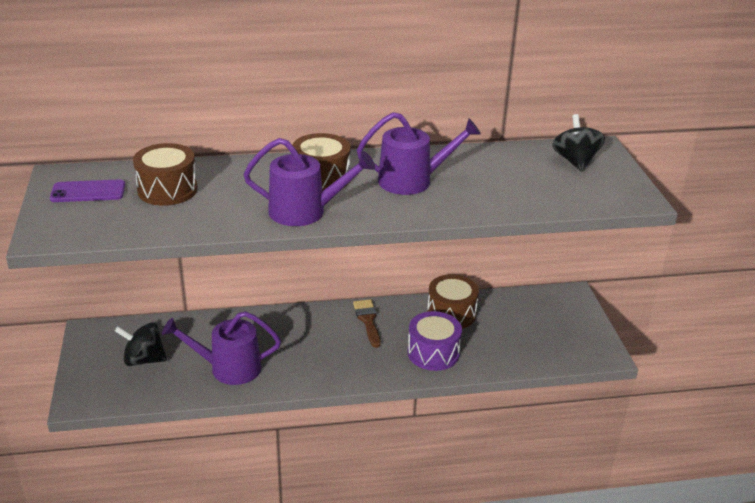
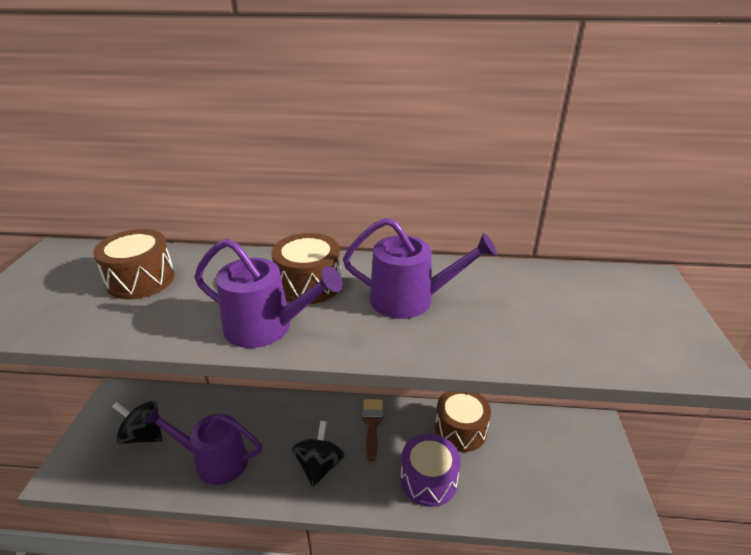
camera: 15 degrees right, 0 degrees up
(88, 192) = (63, 273): purple phone -> none
(575, 161) = (620, 295): black spinning top -> black spinning top (319, 466)

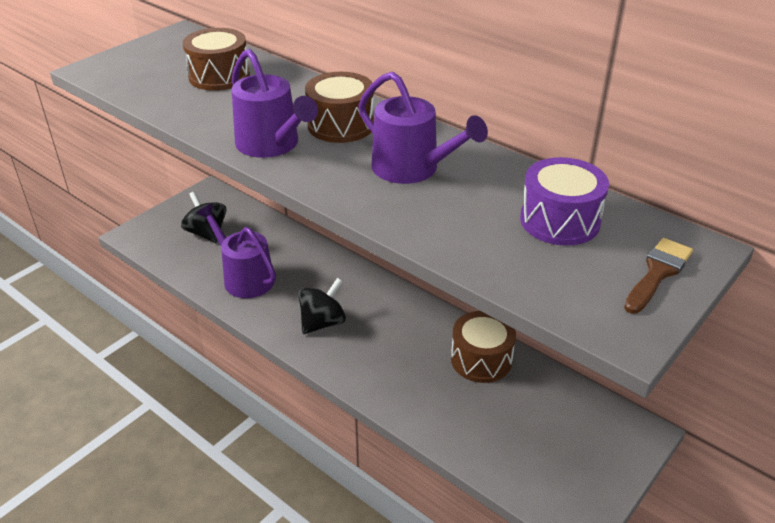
camera: 35 degrees right, 5 degrees up
(372, 424) = (399, 313): brown brush -> brown brush (657, 273)
(428, 480) = (408, 382): purple drum -> purple drum (559, 221)

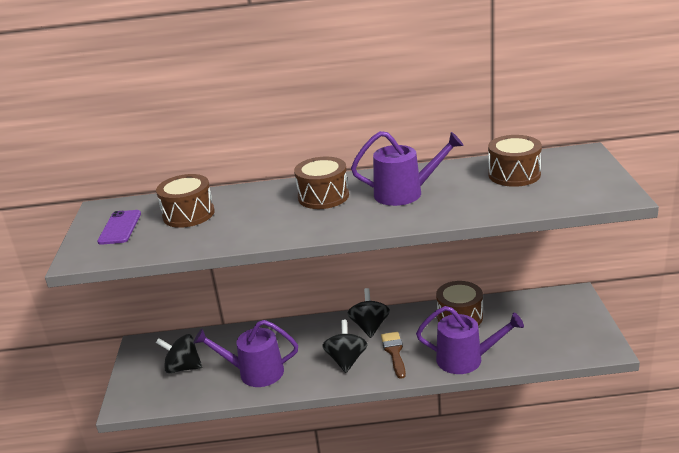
camera: 40 degrees left, 10 degrees down
(159, 58) = (120, 227): none -> purple phone
(271, 145) = (304, 225): purple watering can -> purple watering can (465, 359)
(388, 305) = (370, 326): none -> black spinning top
(559, 221) = (514, 174): purple drum -> brown drum
(657, 273) = (588, 170): brown brush -> brown brush (394, 352)

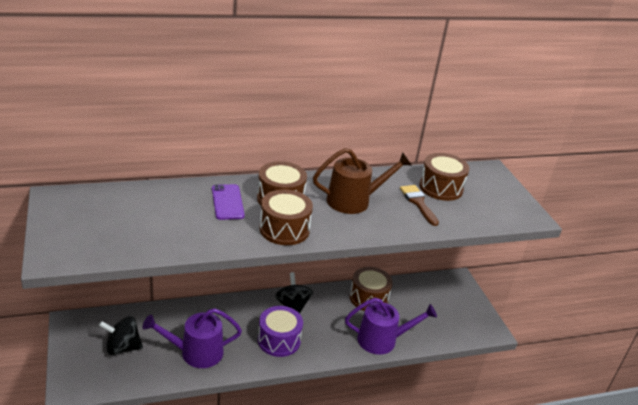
camera: 20 degrees left, 5 degrees up
(120, 227) = (85, 222): purple phone -> purple phone (227, 202)
(188, 214) = (153, 210): brown drum -> brown drum (284, 229)
(346, 360) = (279, 340): black spinning top -> purple drum
(394, 352) = (320, 332): brown brush -> brown brush (418, 203)
(405, 193) = (354, 201): purple watering can -> brown watering can

